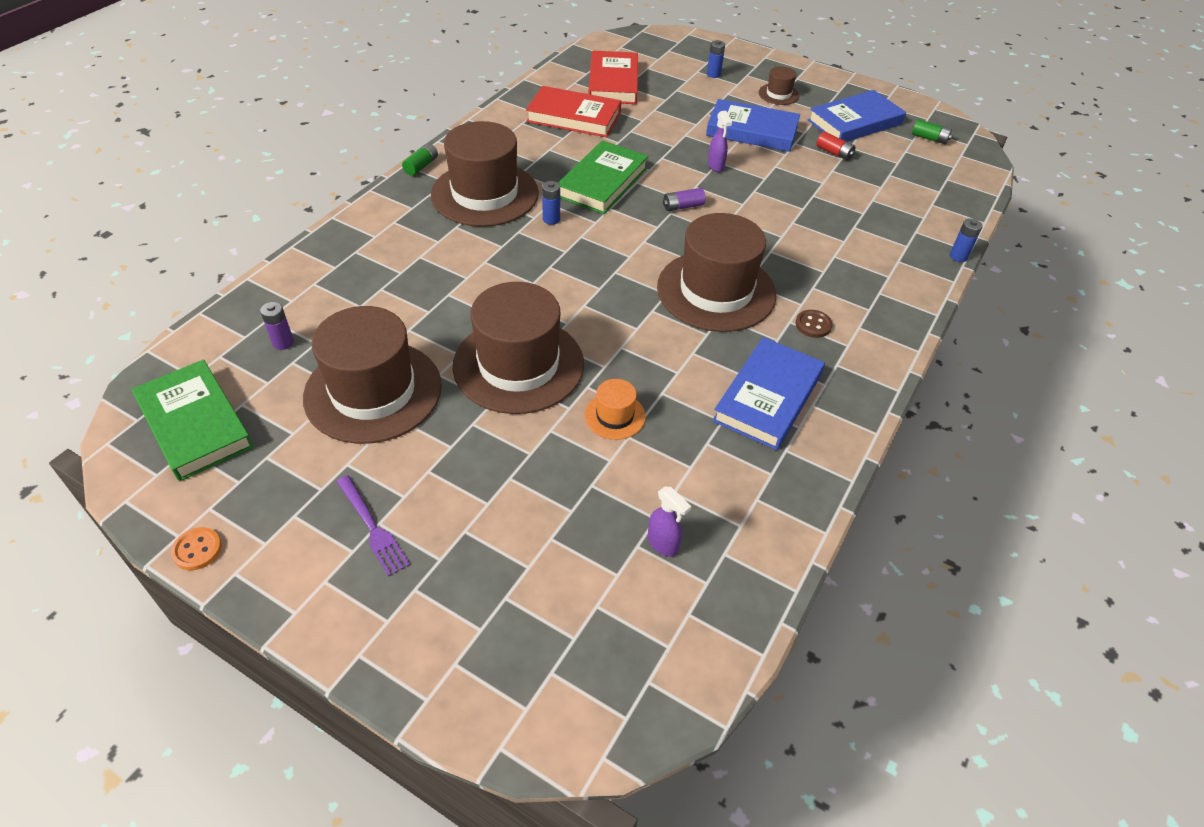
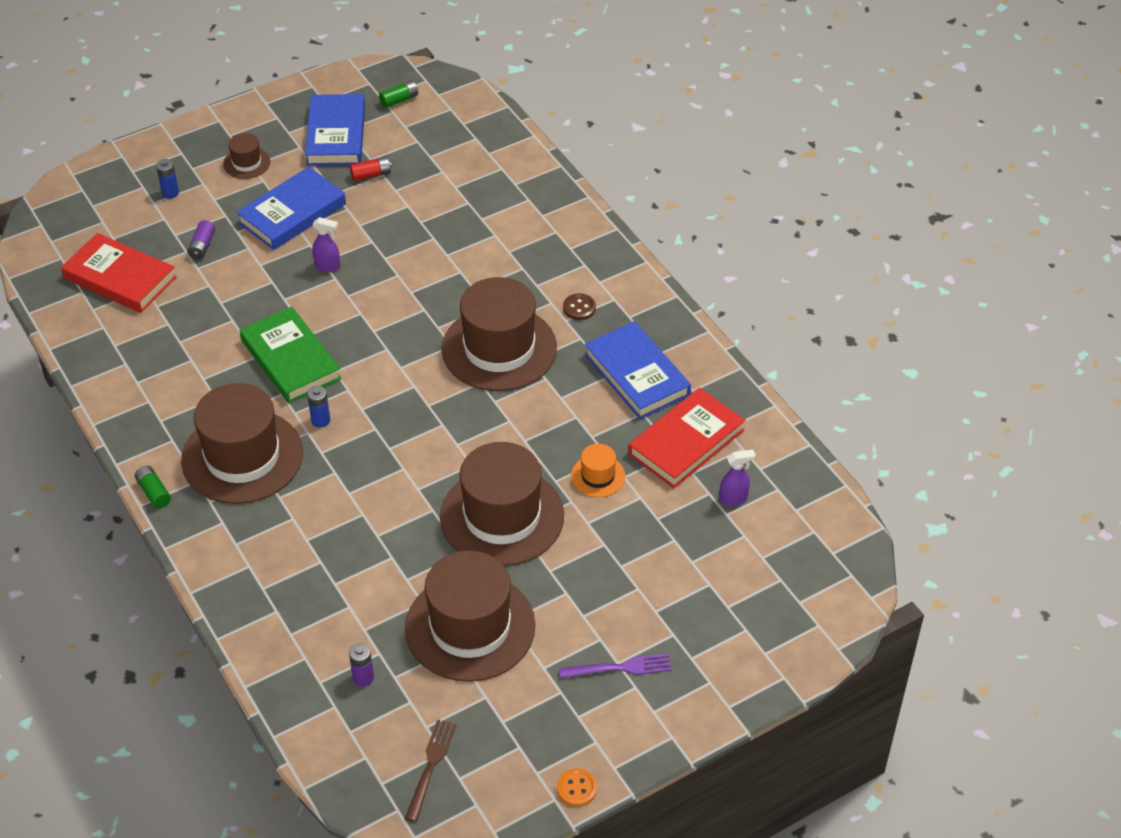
camera: 60 degrees left, 0 degrees up
(195, 424) = (430, 766): green book -> brown fork
(574, 117) = (160, 336): red book -> red book (686, 442)
(683, 206) = (371, 318): purple battery -> purple battery (202, 246)
(958, 256) = (562, 176): blue battery -> none

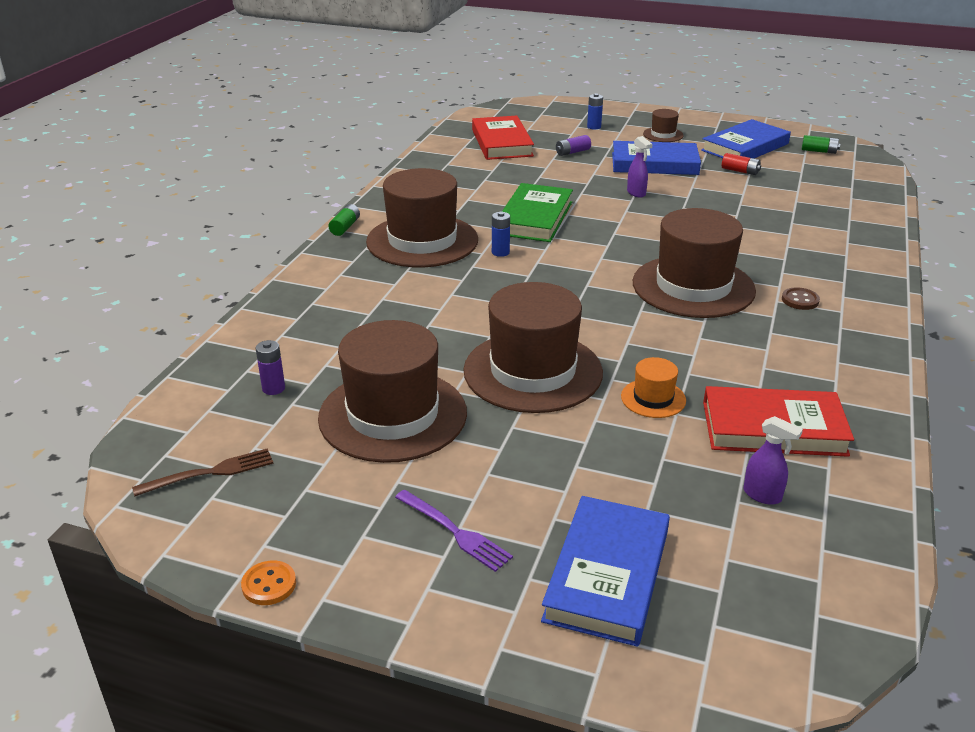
camera: 50 degrees right, 15 degrees down
(636, 375) = (792, 362): blue book -> blue book (607, 575)

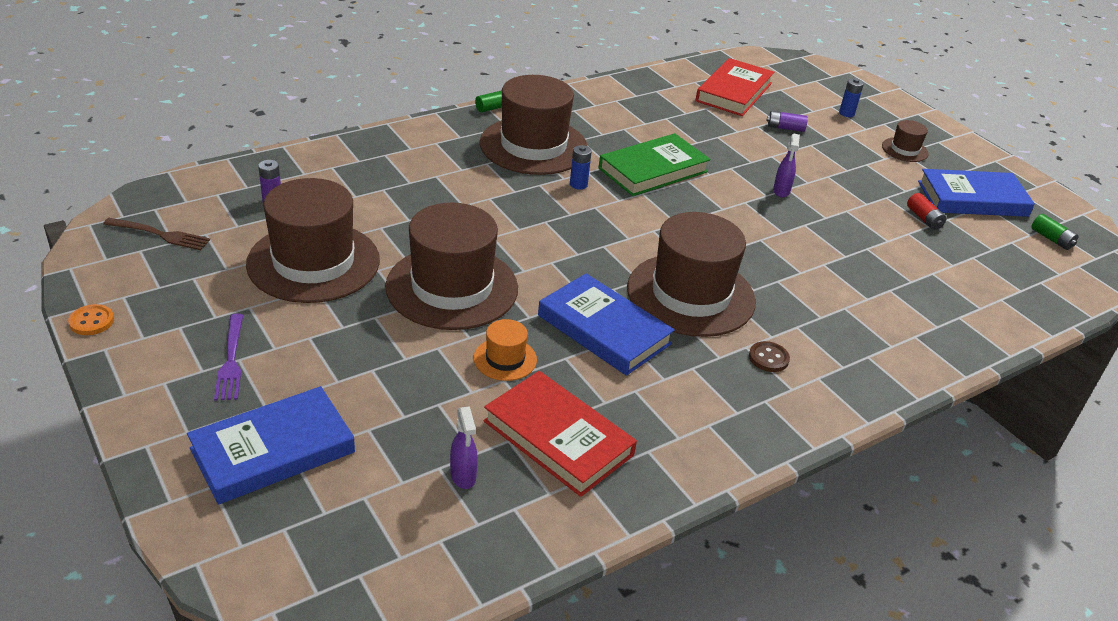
camera: 35 degrees right, 5 degrees up
(654, 163) = (847, 173): blue book -> blue book (604, 329)

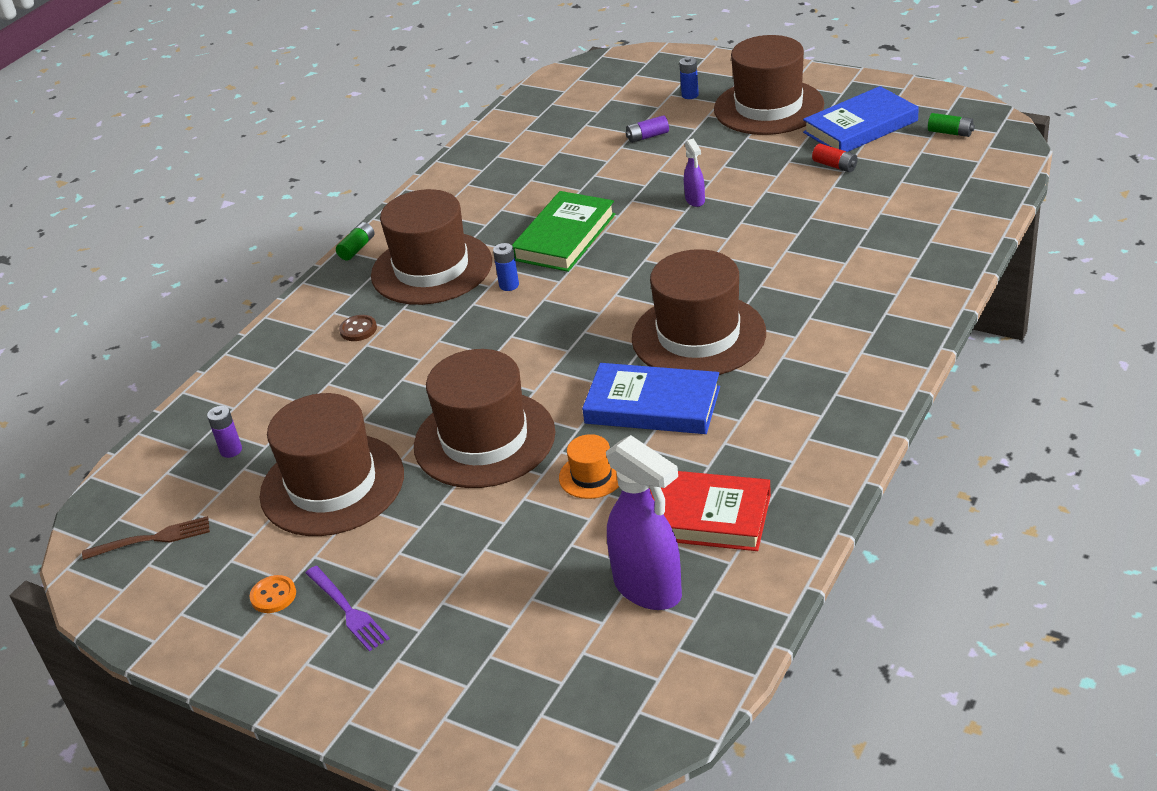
camera: 20 degrees left, 0 degrees up
(91, 321) = (175, 651): orange button -> orange button (273, 596)
(273, 450) = (466, 661): blue book -> none
(463, 476) = (648, 589): purple spray bottle -> purple spray bottle, size x2.07
(734, 92) = (571, 122): red book -> none
(768, 358) = (808, 356): brown button -> brown button (358, 329)
(904, 150) = (768, 107): brown hat -> brown hat, size x2.24

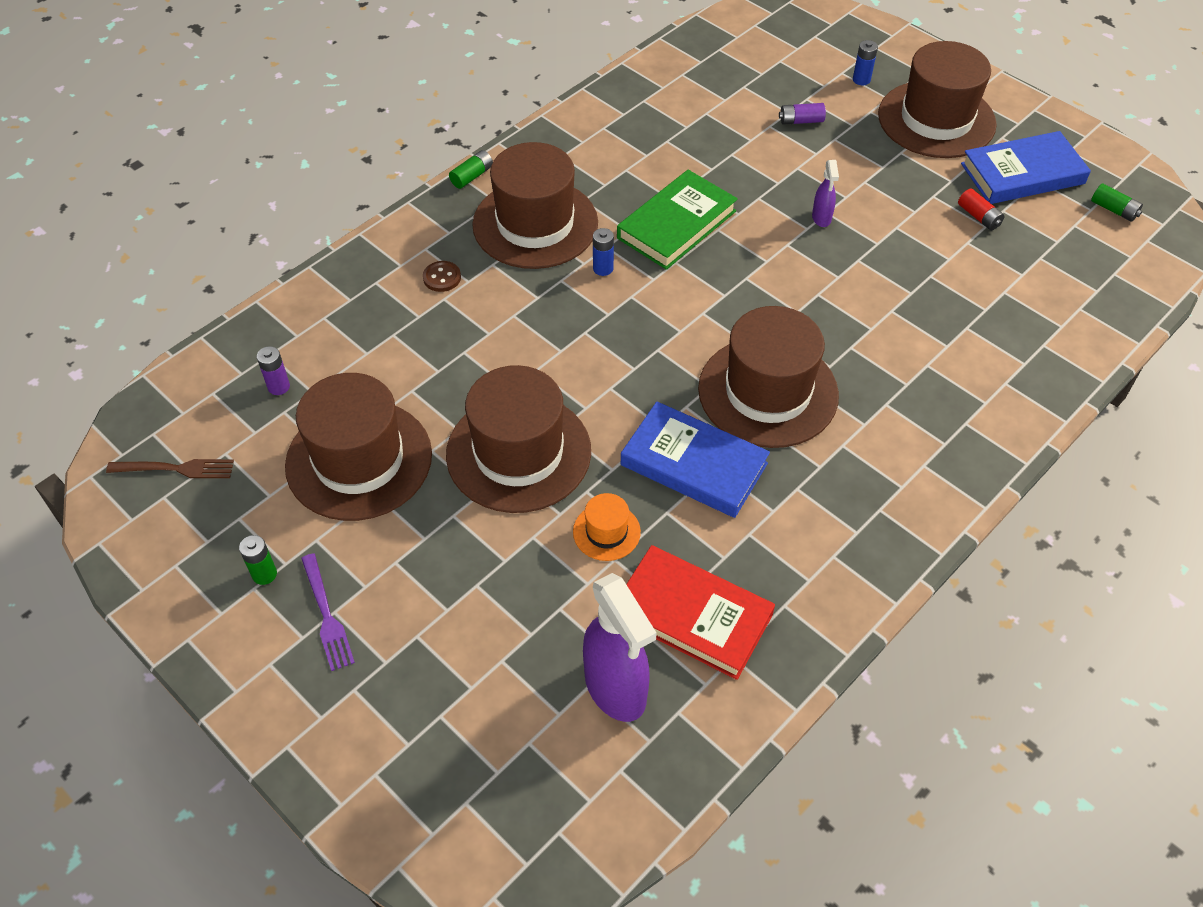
camera: 10 degrees right, 15 degrees up
(273, 596) = (264, 574): orange button -> green battery

